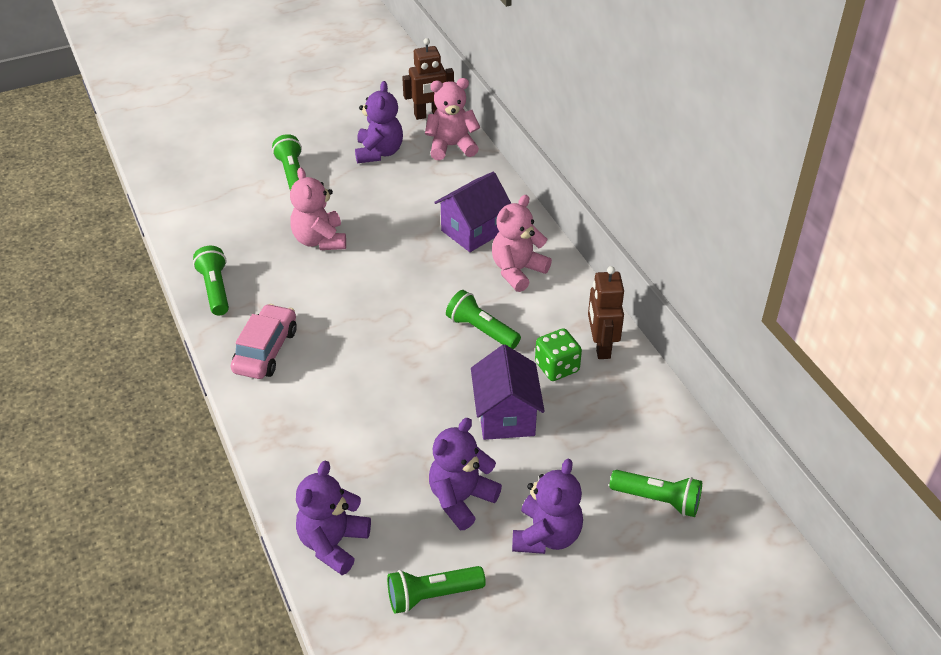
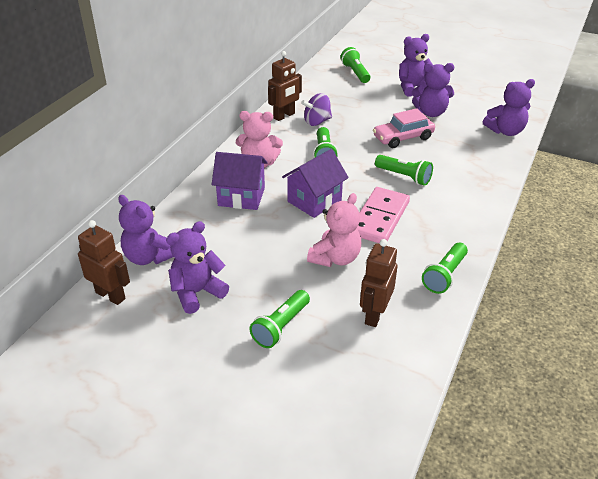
camera: 130 degrees left, 5 degrees down
(237, 223) = (374, 314): none -> brown robot
(265, 350) = (452, 218): pink car -> pink car (403, 138)
(331, 300) = (379, 218): none -> pink domino
(432, 595) = (481, 99): green flashlight -> green flashlight (404, 176)
(451, 146) = (149, 257): pink teddy bear -> purple teddy bear
(506, 416) = (369, 122): purple house -> purple house (314, 201)
(557, 367) = (317, 122): green dice -> purple spinning top

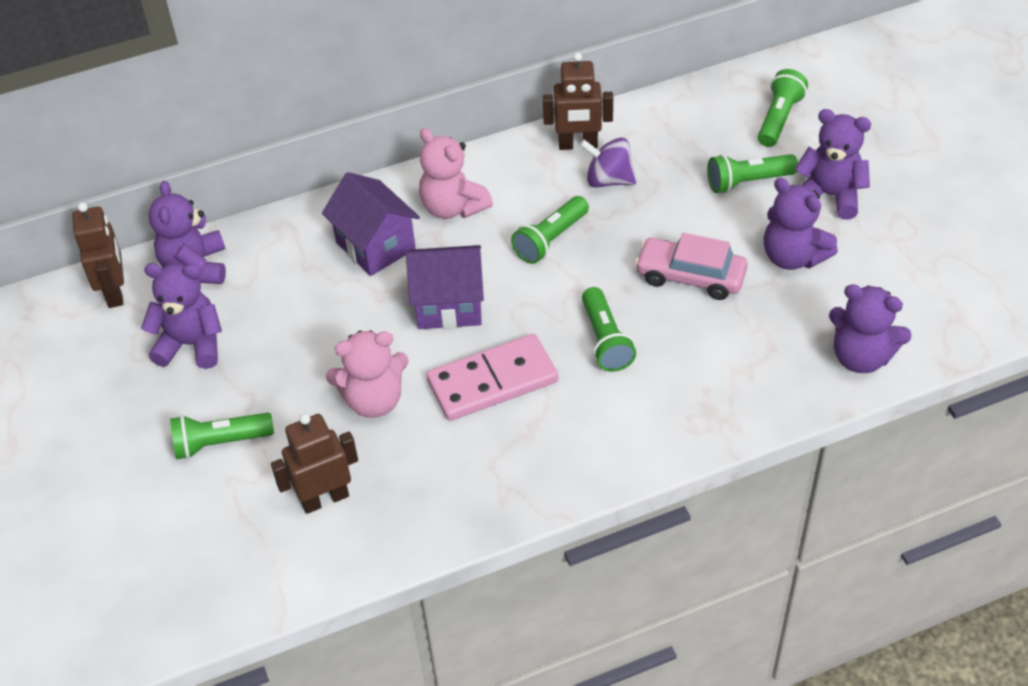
camera: 45 degrees right, 10 degrees up
(444, 275) = (462, 509): green flashlight -> green flashlight (747, 182)

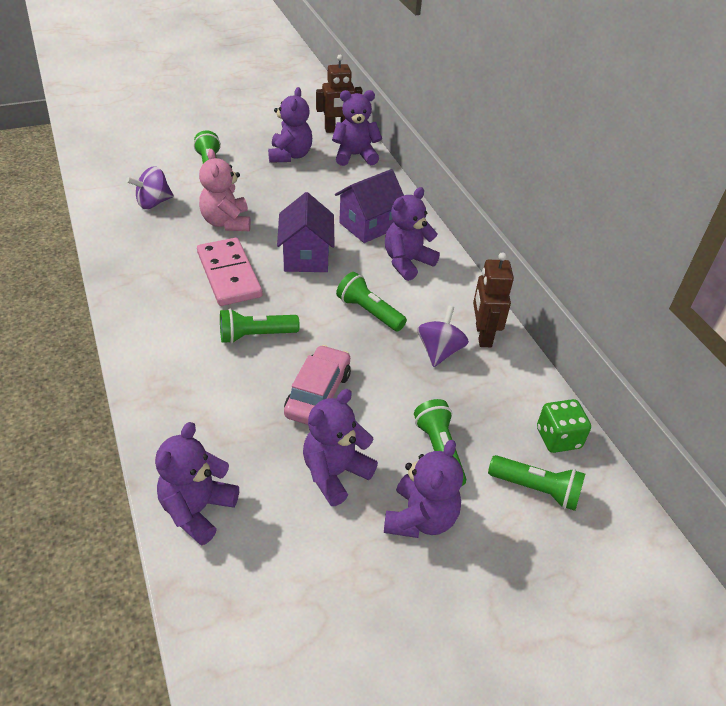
camera: 85 degrees right, 5 degrees down
(324, 499) = (153, 203): brown robot -> purple spinning top
(453, 207) = (407, 262): pink teddy bear -> purple teddy bear
(714, 100) = (558, 438): none -> green dice

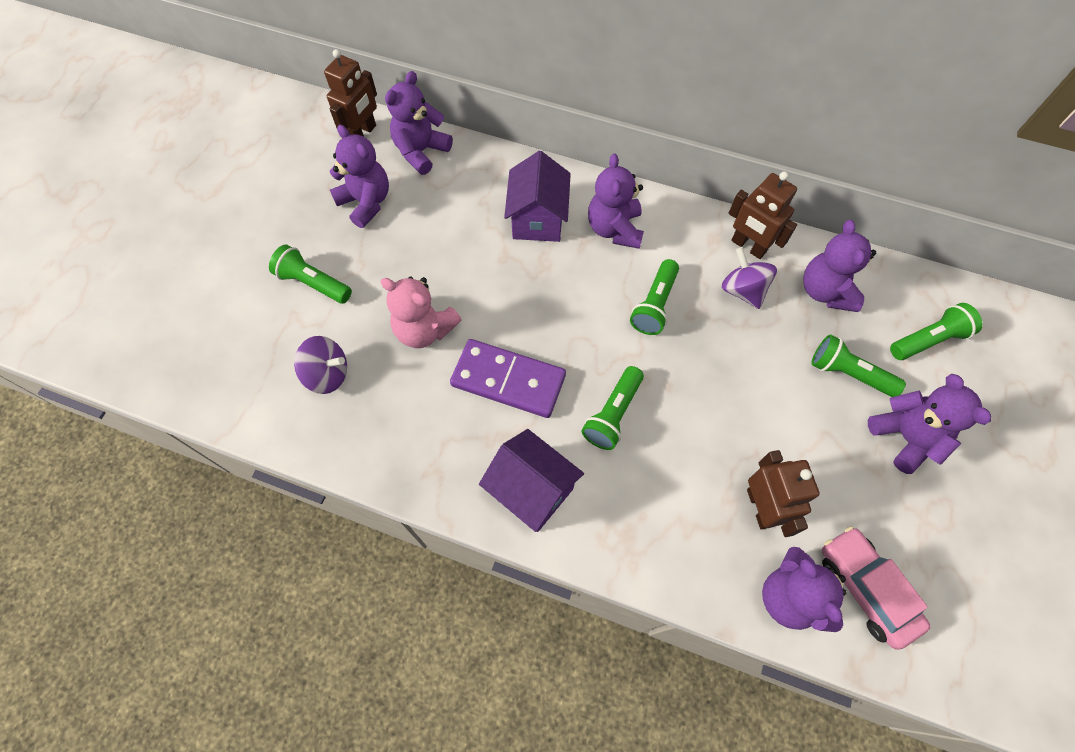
camera: 45 degrees left, 20 degrees up
(153, 203) = (327, 374): purple spinning top -> purple spinning top turned 90 degrees counterclockwise
(229, 275) = (508, 380): pink domino -> purple domino
(259, 454) = (760, 507): none -> brown robot
(306, 257) = (538, 300): purple house -> purple house (532, 490)
(318, 394) = (724, 415): pink car -> pink car (865, 588)
(335, 473) = (821, 465): purple teddy bear -> purple teddy bear (825, 291)
(369, 312) = (654, 305): green flashlight -> green flashlight turned 60 degrees counterclockwise
(558, 438) = (890, 286): green dice -> none

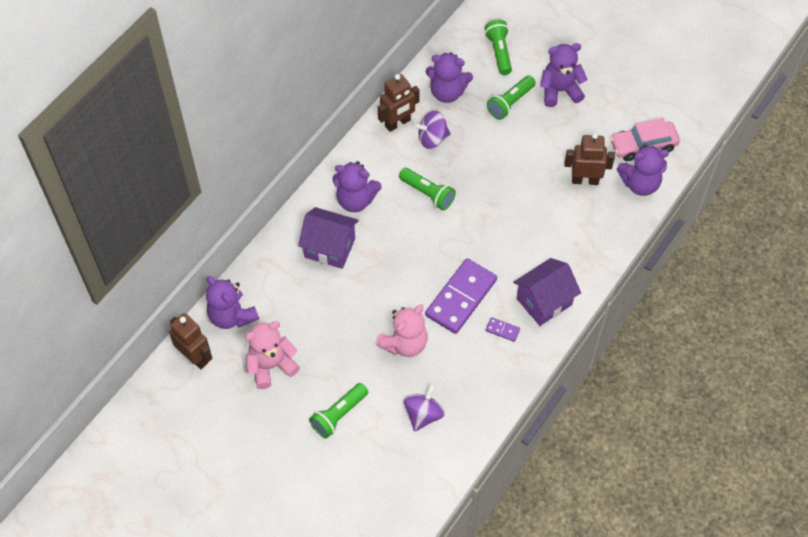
camera: 75 degrees left, 5 degrees down
(366, 202) = (271, 365): purple teddy bear -> pink teddy bear
(472, 443) = (502, 330): none -> purple domino
(613, 414) = (503, 241): green flashlight -> none

